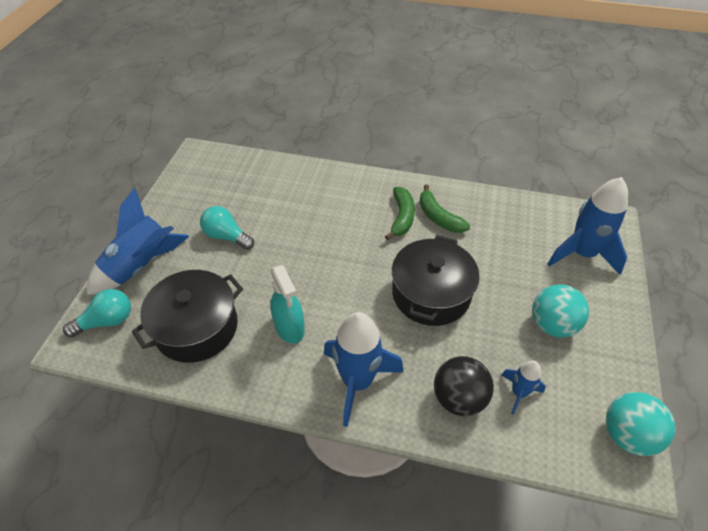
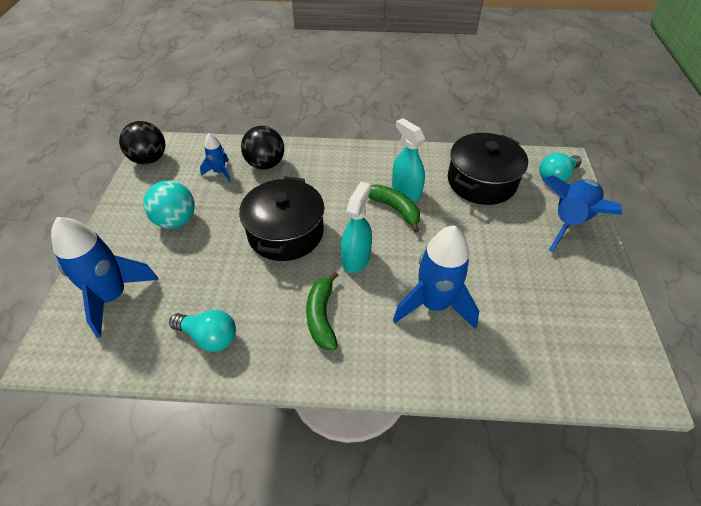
camera: 170 degrees right, 0 degrees up
(226, 236) = (511, 262): turquoise light bulb -> turquoise light bulb (209, 337)
(357, 381) = (341, 164): blue rocket -> blue rocket (434, 304)
(364, 258) = (356, 258): none -> turquoise spray bottle
(438, 217) = (275, 323): green banana -> green banana (395, 209)
(627, 435) = (149, 159): turquoise ball -> black ball

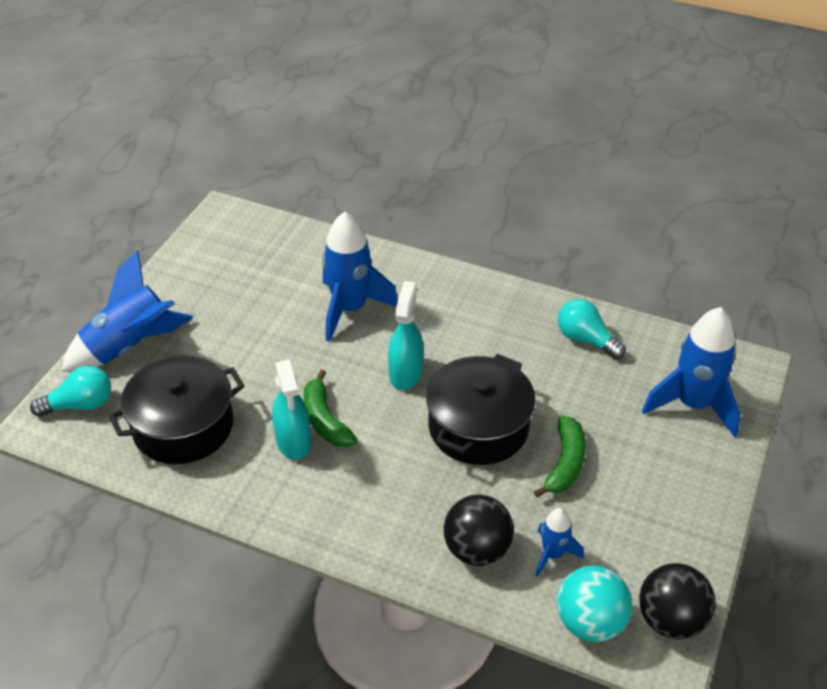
camera: 160 degrees left, 5 degrees down
(176, 221) = (622, 484): turquoise ball -> turquoise ball (589, 622)
(321, 316) = (468, 328): green banana -> green banana (565, 463)
(356, 258) = (405, 373): turquoise spray bottle -> turquoise spray bottle turned 150 degrees clockwise

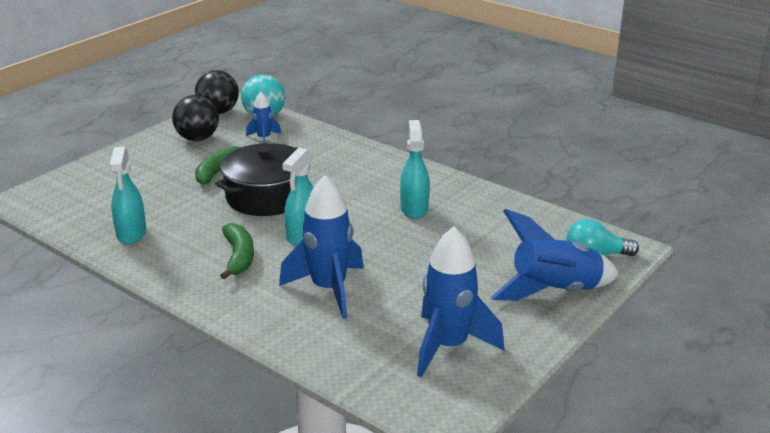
camera: 165 degrees left, 15 degrees down
(183, 426) = (503, 229): black pot -> none
(325, 420) = (384, 217): green banana -> green banana (239, 257)
(477, 549) = (309, 146): black ball -> black ball (197, 138)
(586, 339) = (131, 234): turquoise light bulb -> turquoise spray bottle
(693, 405) = (95, 185): blue rocket -> blue rocket (448, 346)

